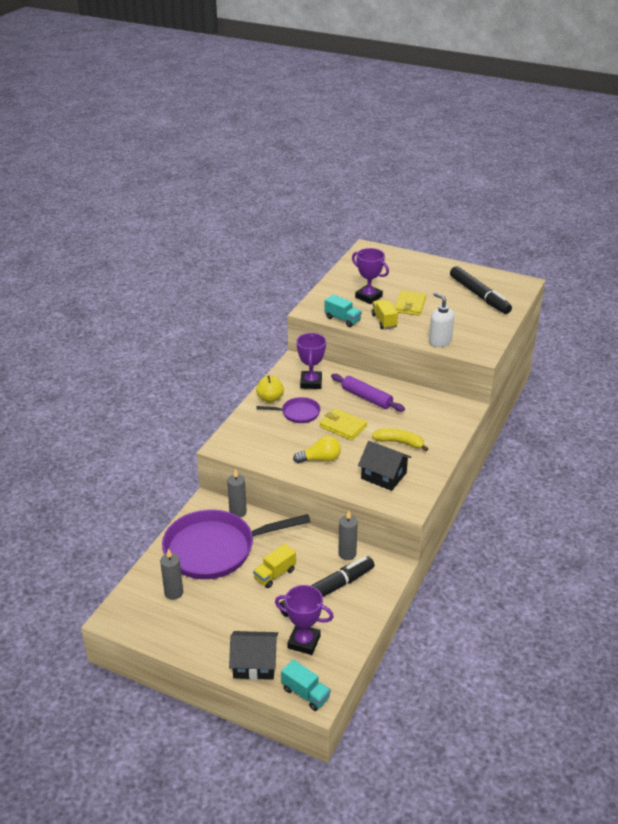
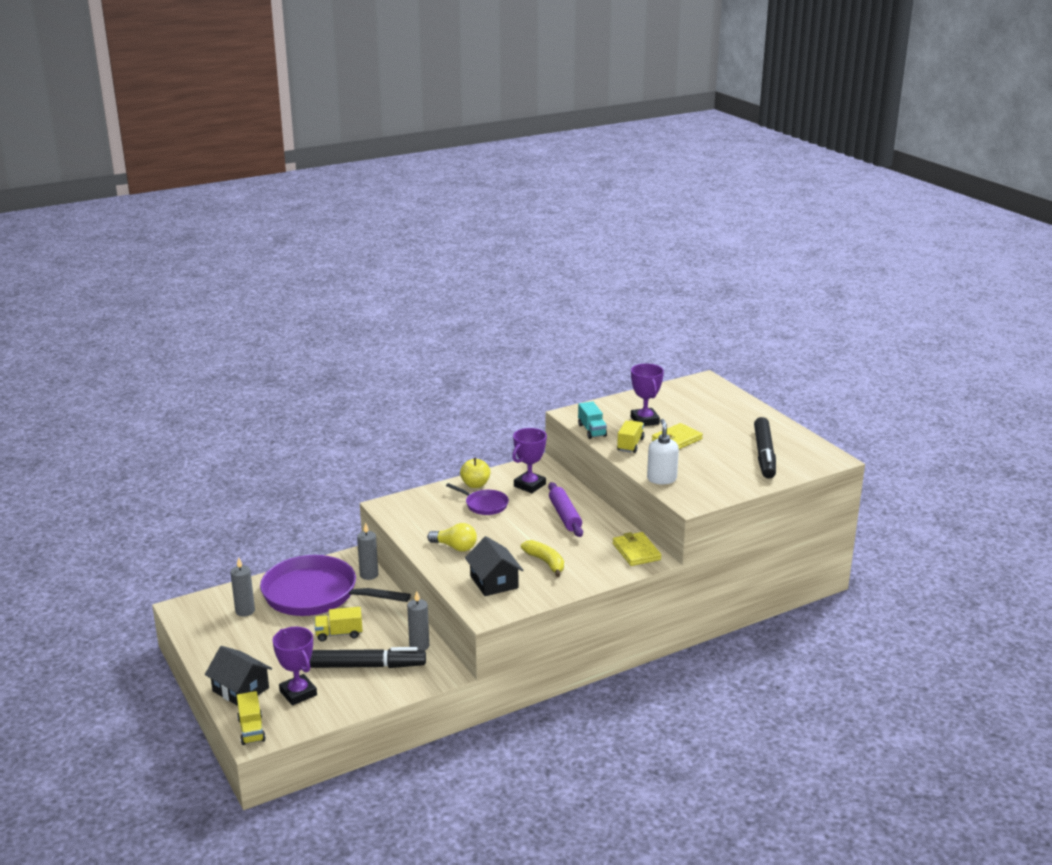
camera: 35 degrees right, 10 degrees down
(305, 693) = (251, 730): turquoise truck -> yellow truck
(343, 426) = (511, 530): yellow wallet -> yellow wallet (636, 551)

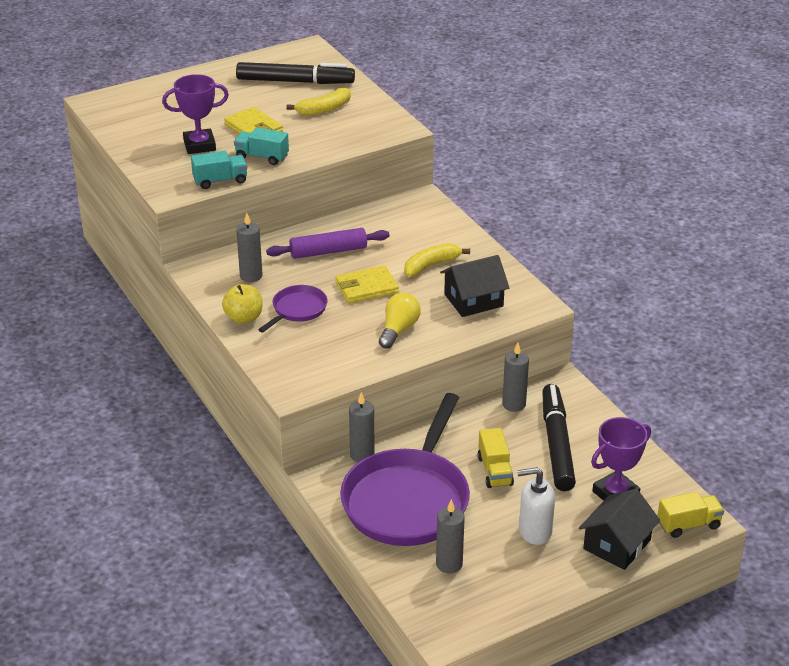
camera: 90 degrees left, 10 degrees up
(529, 485) = (251, 276): purple trophy -> grey candle
(630, 445) = (262, 157): yellow truck -> turquoise truck
(636, 551) = (407, 208): yellow wallet -> yellow wallet (366, 288)
(661, 479) = (347, 142): white soap dispenser -> white soap dispenser (534, 531)
(717, 468) = (324, 109): none -> yellow banana

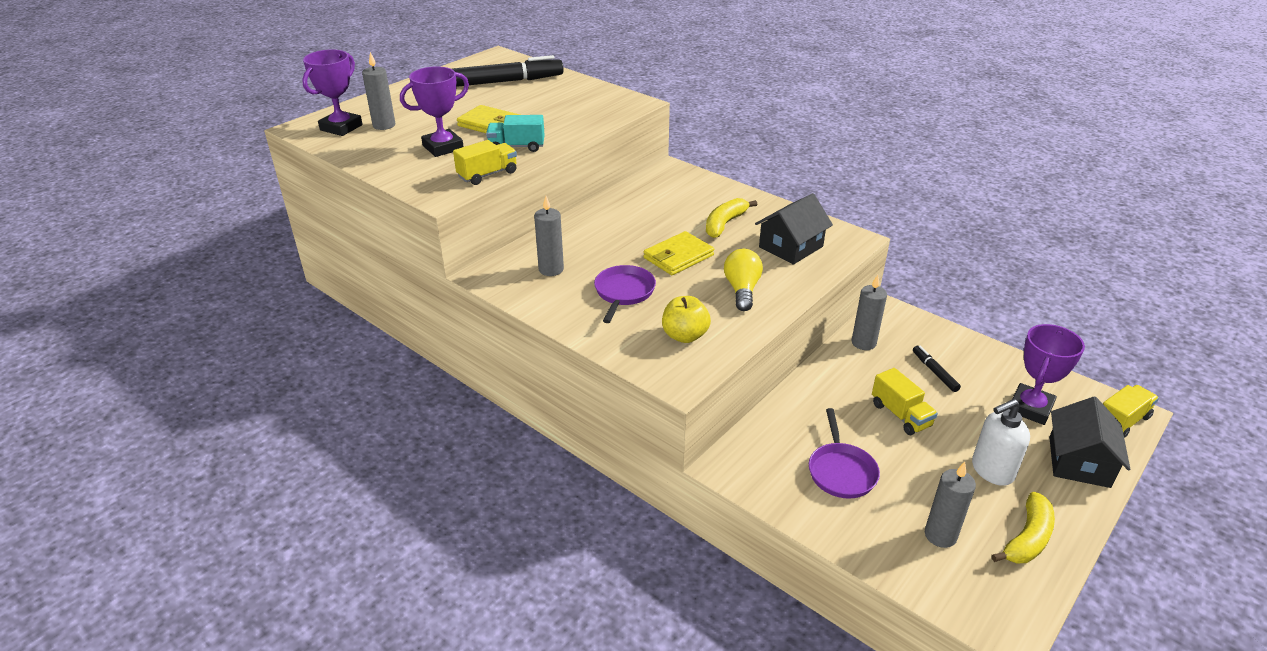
camera: 20 degrees left, 0 degrees up
(126, 108) = (341, 127): none -> purple trophy
(220, 181) = (487, 175): turquoise truck -> yellow truck
(244, 318) = (572, 313): yellow apple -> yellow apple (685, 336)
(324, 109) = (549, 99): yellow banana -> yellow banana (1027, 538)
(328, 251) = (614, 231): purple rolling pin -> none
(362, 455) = (757, 433): grey candle -> grey candle (384, 125)
(408, 500) = (841, 471): purple pan -> purple pan, size x0.47
(556, 444) = (934, 372): black marker -> black marker, size x0.44

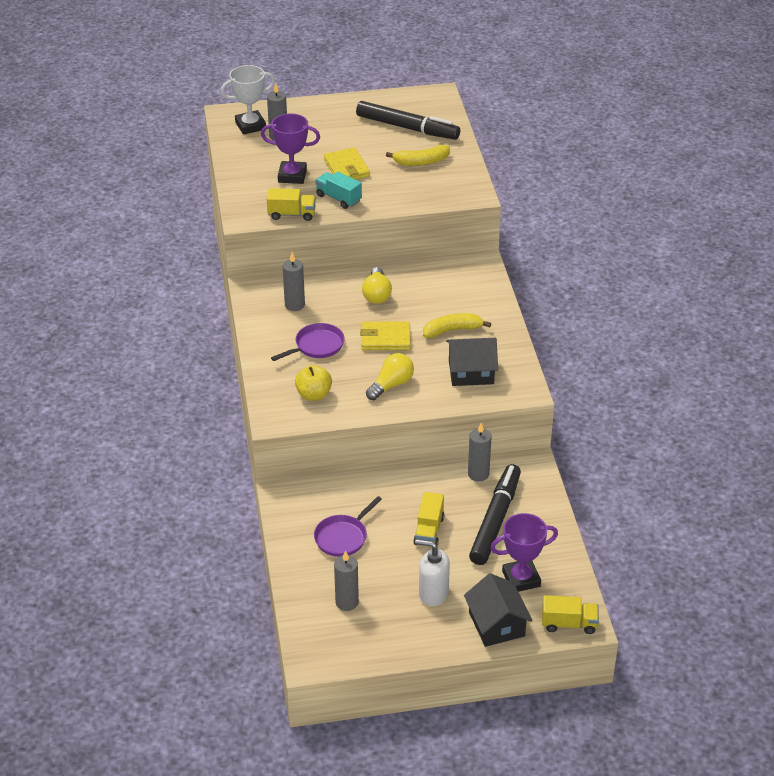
camera: 40 degrees right, 5 degrees up
(341, 127) = (250, 126): purple trophy -> white trophy
(617, 227) = (377, 294): none -> yellow light bulb
(934, 372) = (495, 520): black marker -> black marker, size x2.27
(1027, 538) = (393, 636): yellow banana -> yellow banana (421, 162)
(1079, 461) = (496, 624): black house -> black house turned 75 degrees counterclockwise

